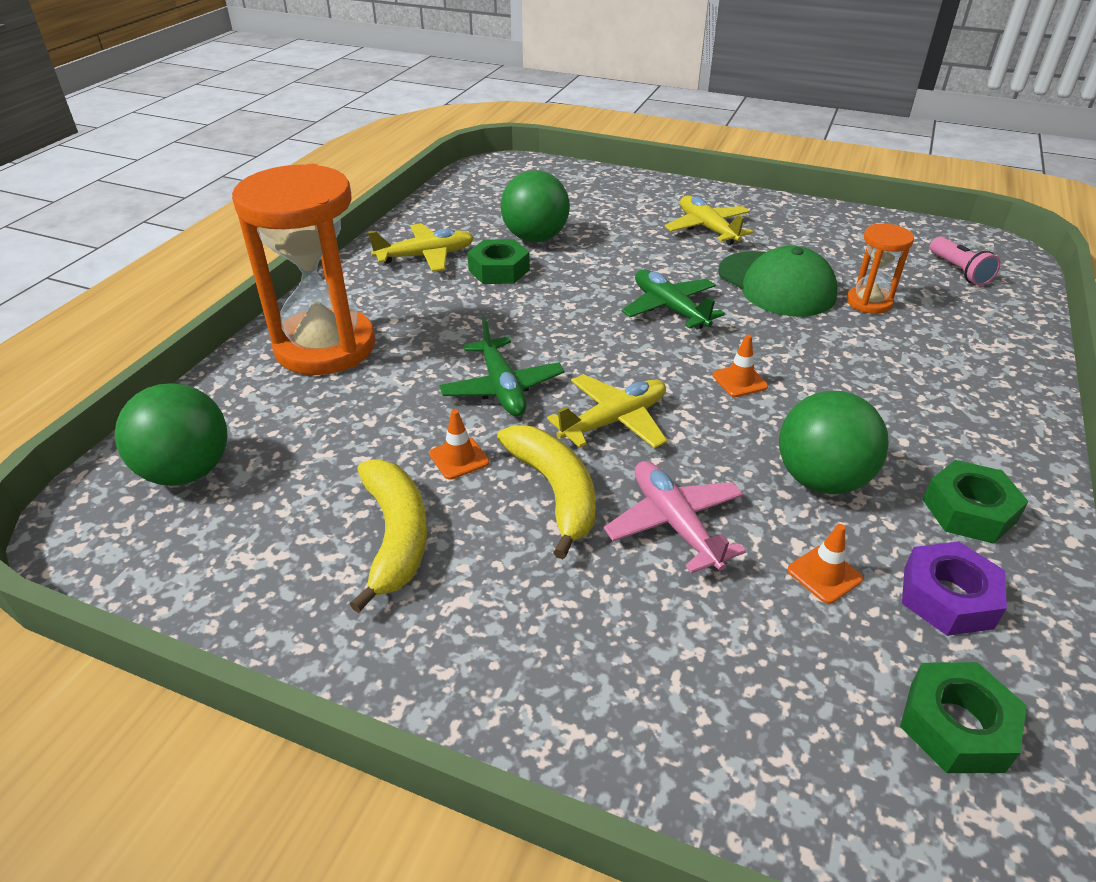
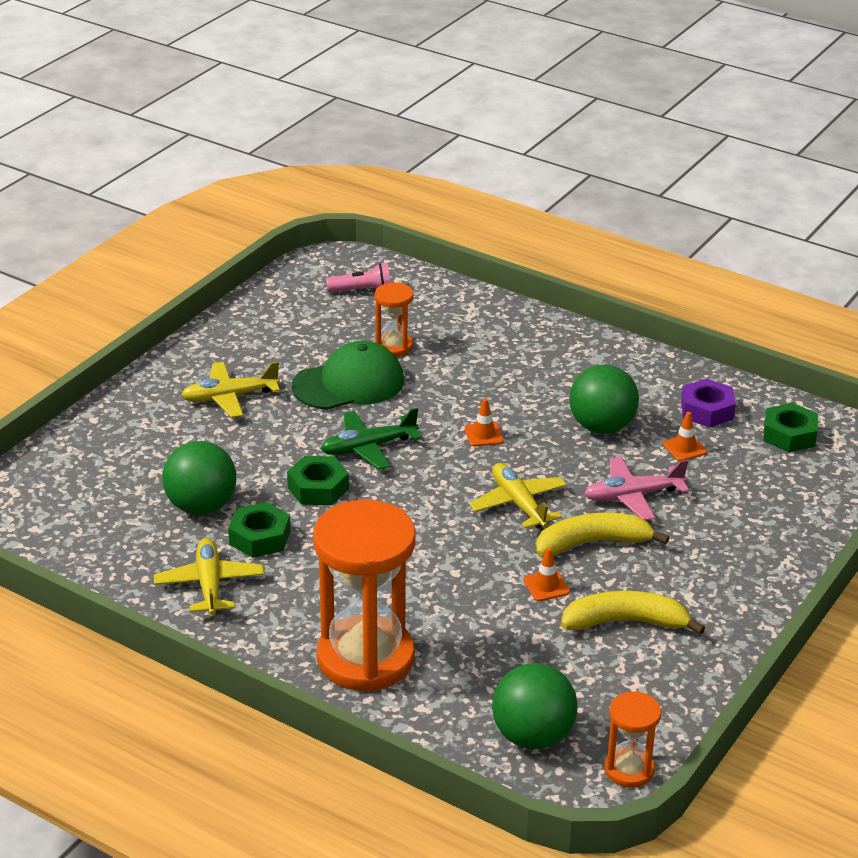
camera: 80 degrees left, 5 degrees down
(109, 560) = (629, 769): none -> orange hourglass
(502, 388) = (461, 555): green plane -> none
(968, 510) = (640, 380): green nut -> green nut (318, 488)

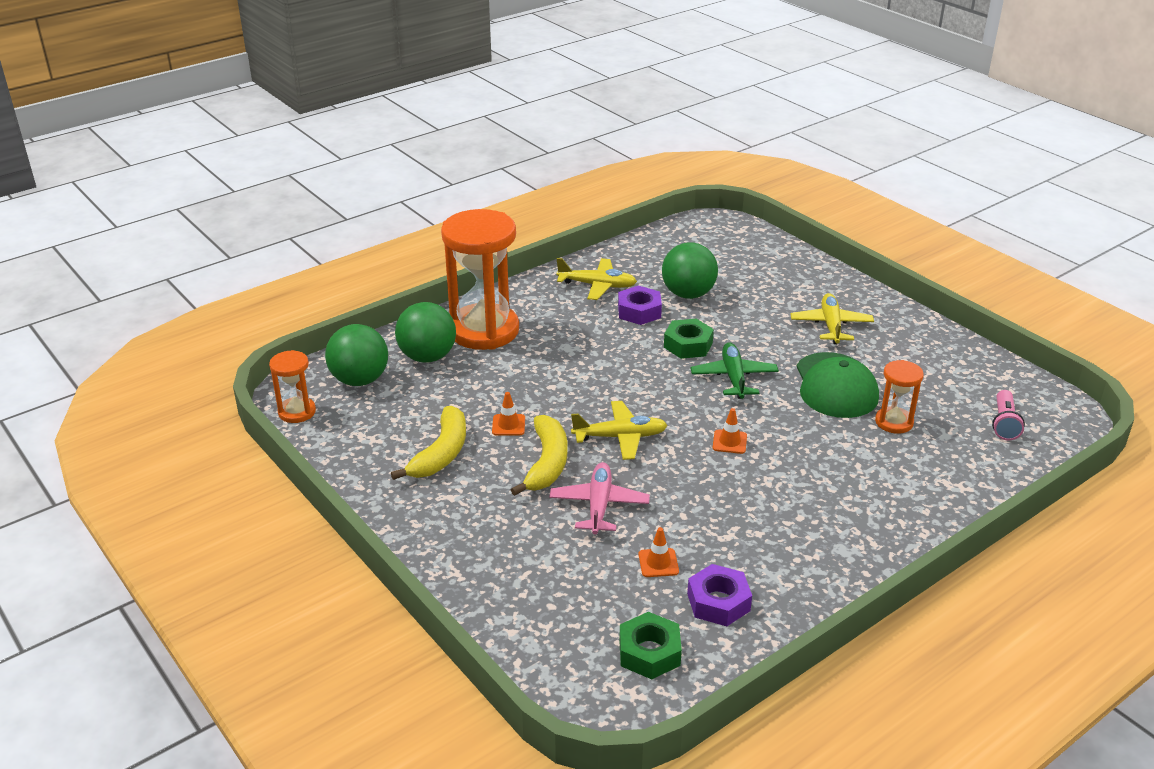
camera: 110 degrees right, 0 degrees up
(260, 537) = (639, 311): green nut -> purple nut
(601, 427) = (715, 517): green ball -> green ball (427, 357)

